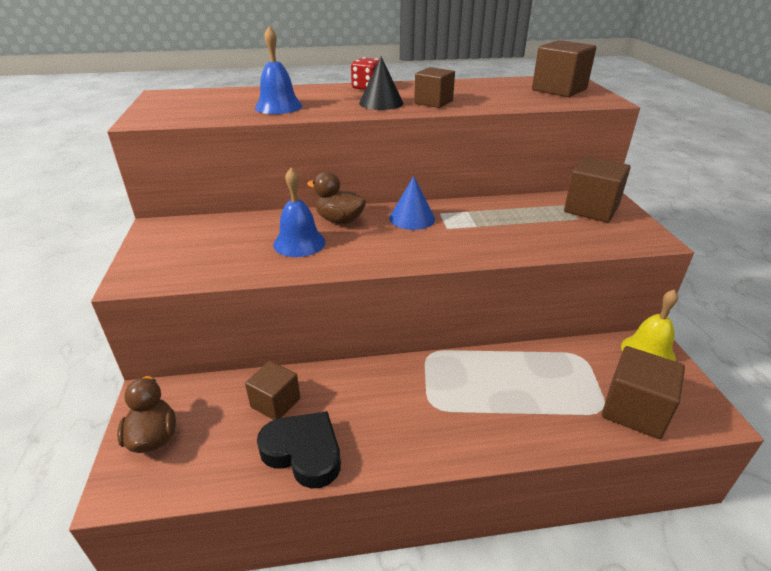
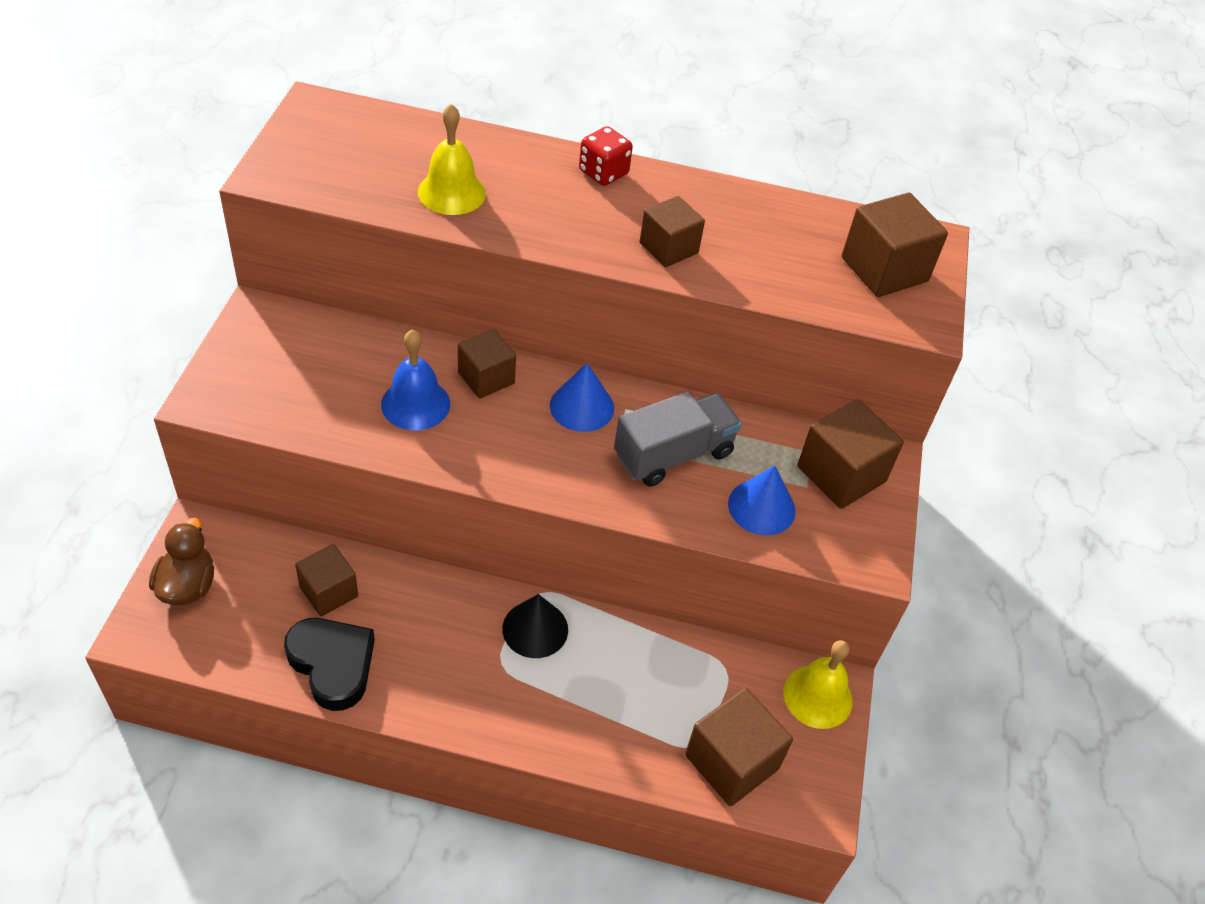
camera: 15 degrees right, 15 degrees up
(278, 106) = (451, 192): blue bell -> yellow bell
(339, 220) = (486, 378): brown duck -> brown cube
(381, 103) = (594, 226): black cone -> black cone (535, 629)
(488, 225) = (673, 455): none -> grey truck
(563, 234) = (761, 507): none -> blue cone

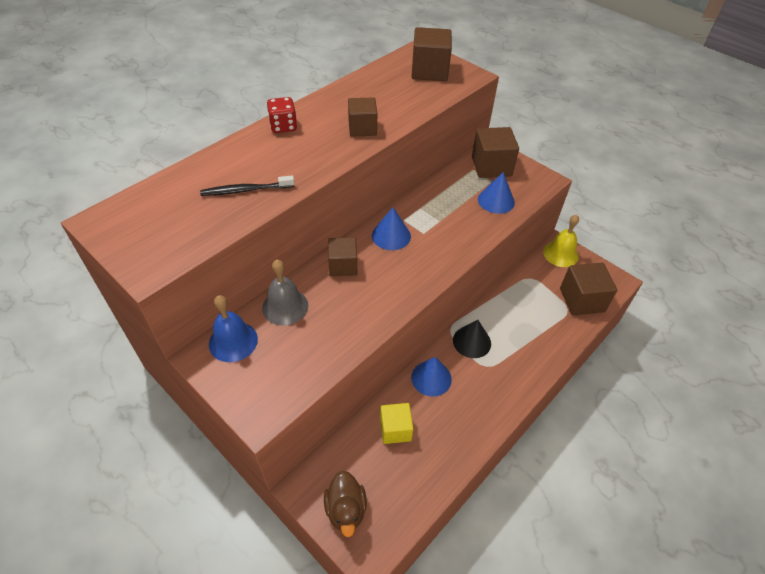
camera: 55 degrees left, 0 degrees up
(187, 585) = (346, 509): brown duck -> brown duck turned 135 degrees counterclockwise
(329, 592) = (395, 429): brown cube -> yellow cube
(332, 664) = (447, 448): black heart -> none
(377, 351) = (285, 306): none -> grey bell
(415, 404) = (341, 305): blue bell -> blue bell (233, 341)
(437, 601) = (431, 378): none -> blue cone
(451, 192) = (246, 190): yellow bell -> black toothbrush
(673, 455) = (445, 216): grey truck -> none

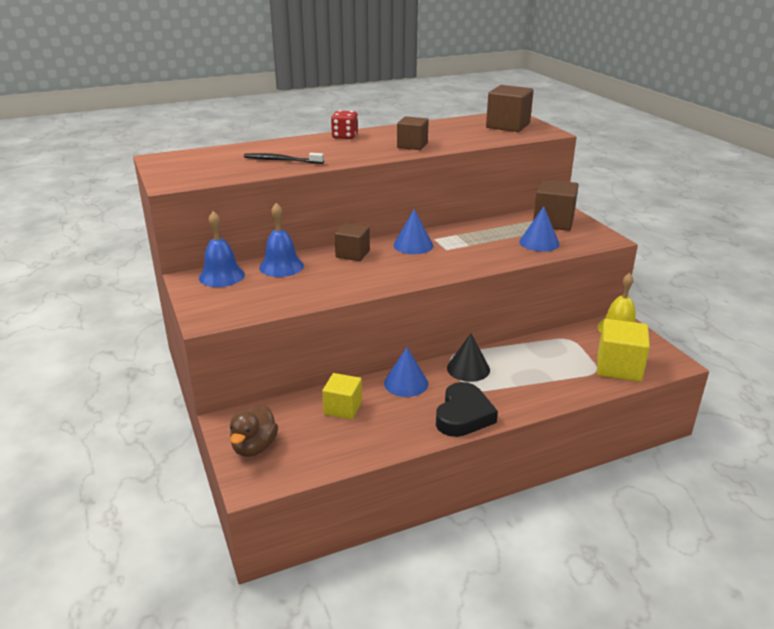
camera: 25 degrees right, 20 degrees down
(285, 306) = (281, 266): grey bell -> blue bell
(496, 400) = (463, 415): none -> black heart
(582, 300) = (619, 367): brown cube -> yellow cube

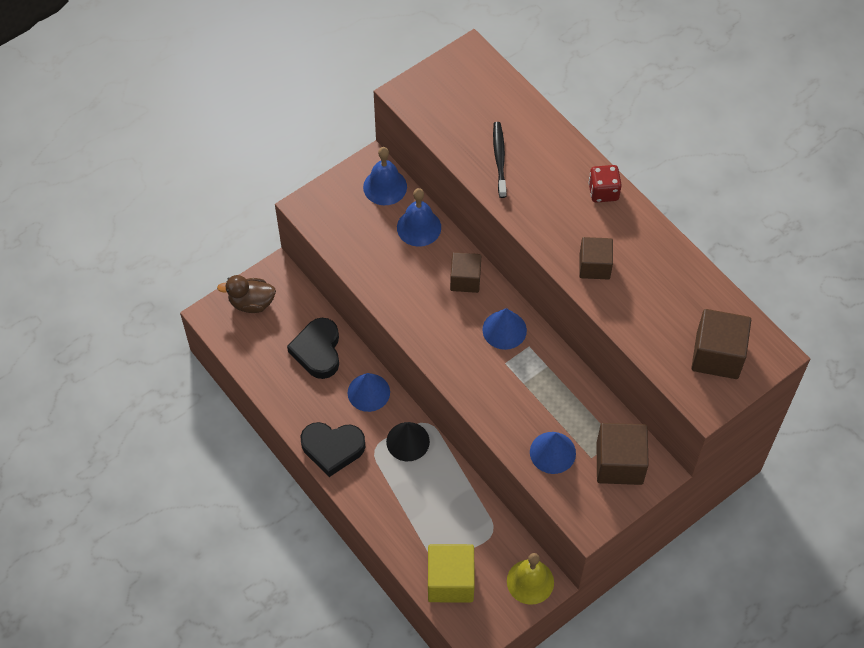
camera: 75 degrees right, 30 degrees up
(343, 408) = (318, 351): yellow cube -> black heart

